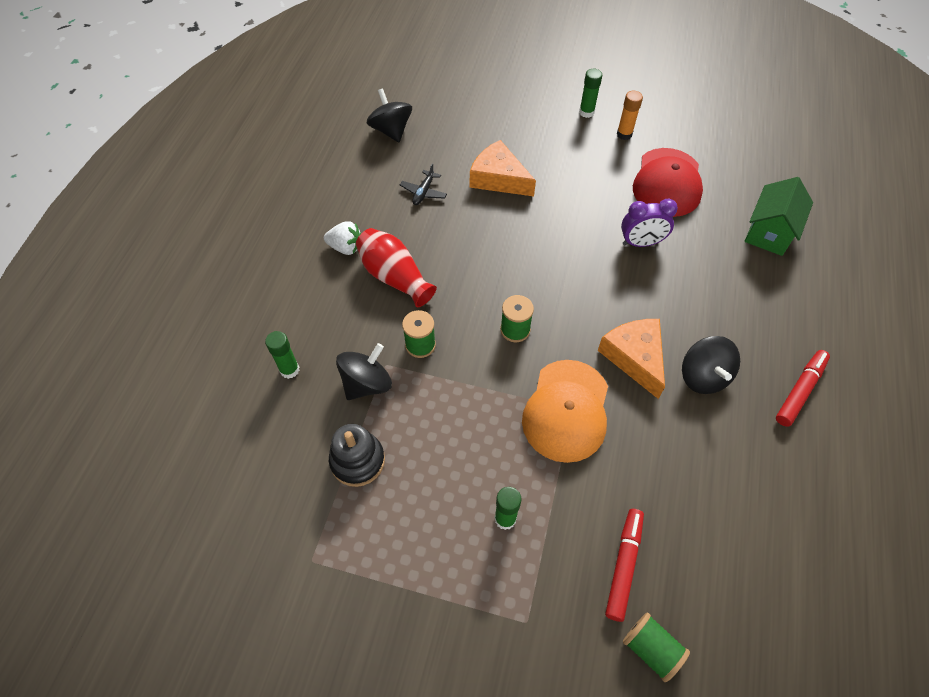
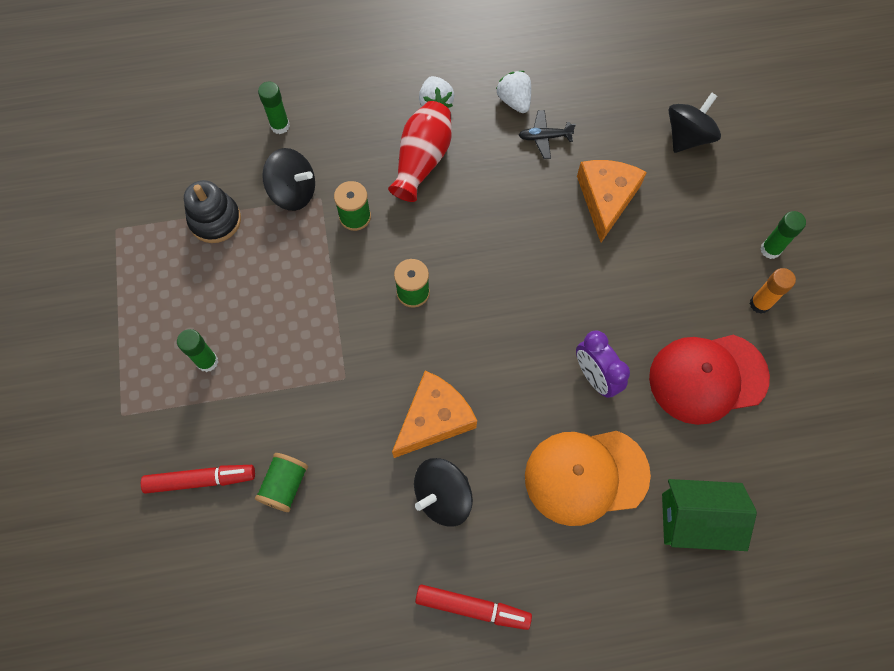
camera: 65 degrees right, 10 degrees up
(378, 197) = (514, 101): none -> white strawberry
(391, 130) = (613, 70): black spinning top -> black spinning top (687, 137)
(566, 410) = (341, 374): orange cap -> orange cap (586, 475)
(651, 649) = (132, 528): green spool -> green spool (285, 485)

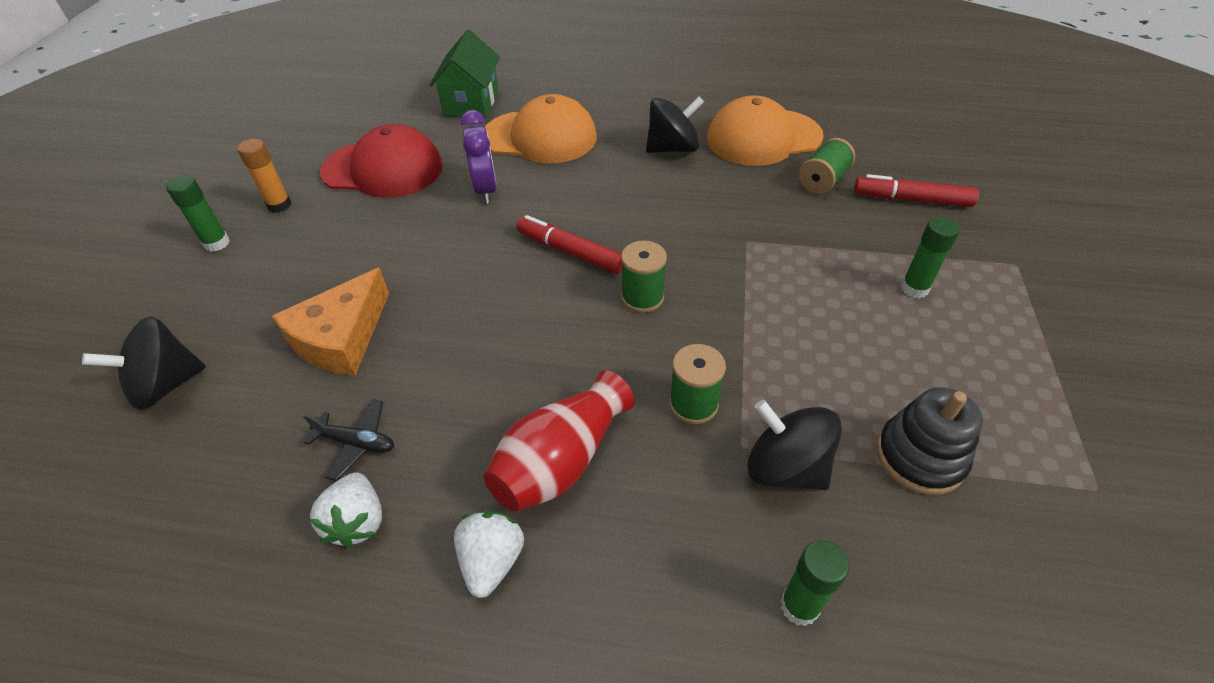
camera: 160 degrees left, 20 degrees down
(352, 546) = (763, 138): none -> orange cap
(434, 419) = (660, 194): orange cheese -> none
(472, 607) = (672, 96): red marker -> red marker (570, 252)
(695, 520) = (471, 102): green house -> green house turned 75 degrees clockwise

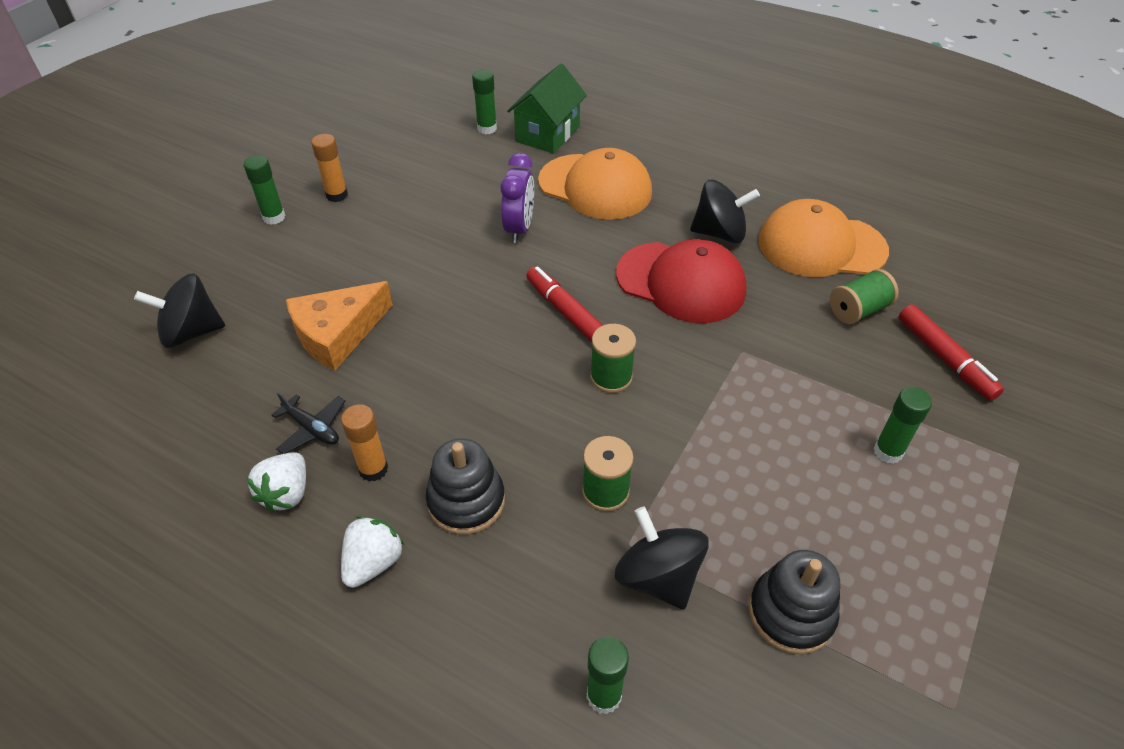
camera: 20 degrees right, 0 degrees up
(383, 169) = (438, 183): red cap -> red cap (681, 282)
(409, 111) = (487, 128): none -> green glue stick
(445, 462) = (373, 469): none -> orange glue stick
(561, 461) = (466, 501): red vase -> black stacking toy
(912, 200) = (944, 358): red marker -> red marker turned 150 degrees counterclockwise

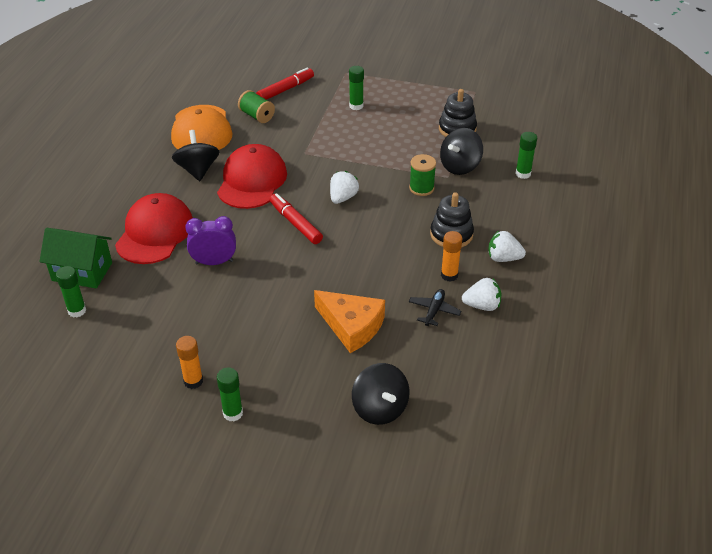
camera: 105 degrees left, 5 degrees down
(567, 313) = (295, 223): red marker -> red marker turned 105 degrees clockwise
(595, 187) = (155, 233): orange cap -> red cap
(611, 377) = (343, 197): green spool -> white strawberry

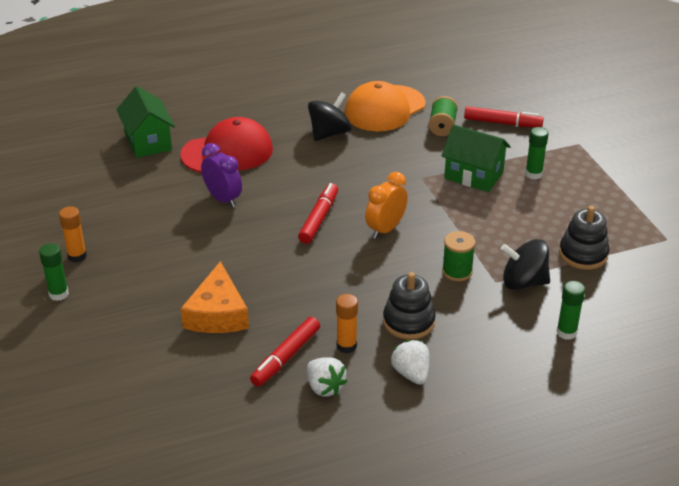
camera: 55 degrees right, 5 degrees down
(77, 311) = (104, 162): green glue stick -> none
(252, 181) = (348, 168): red cap -> none
(328, 130) = (473, 175): none -> green house
(343, 197) = (385, 229): white strawberry -> orange clock
(380, 408) = (129, 377): black spinning top -> none
(434, 311) = (286, 357): black plane -> red marker

